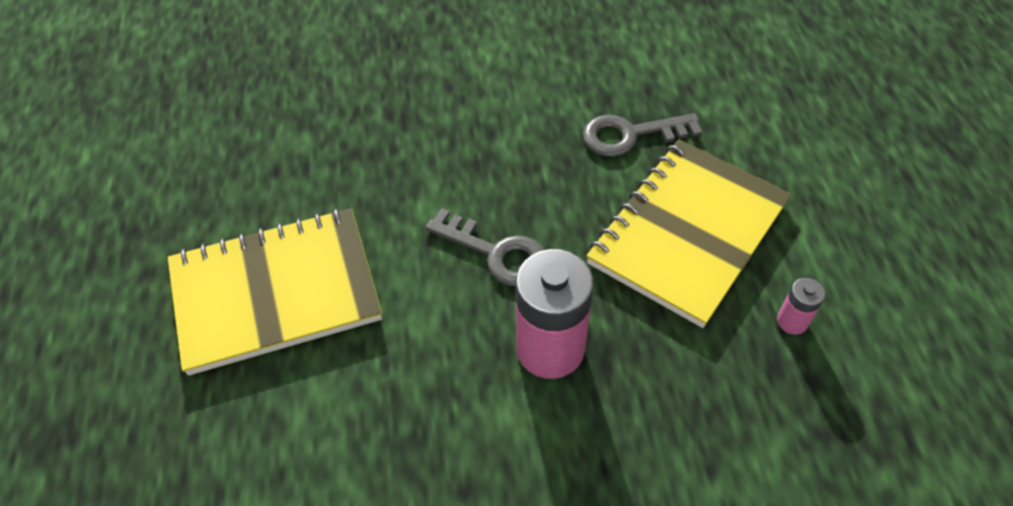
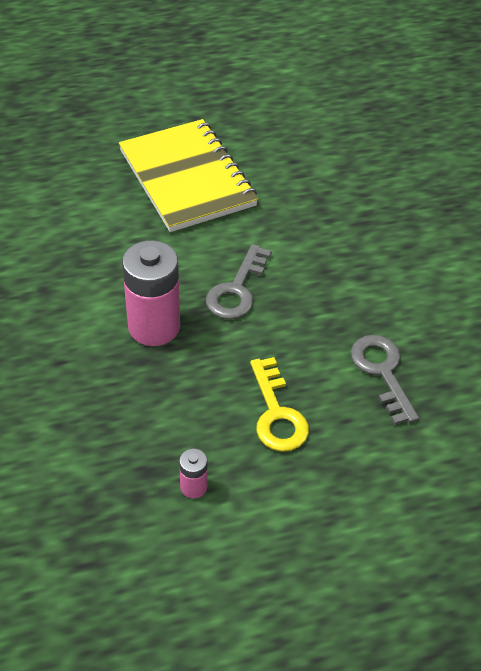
camera: 80 degrees right, 5 degrees down
(687, 233) = (277, 413): yellow notebook -> yellow key

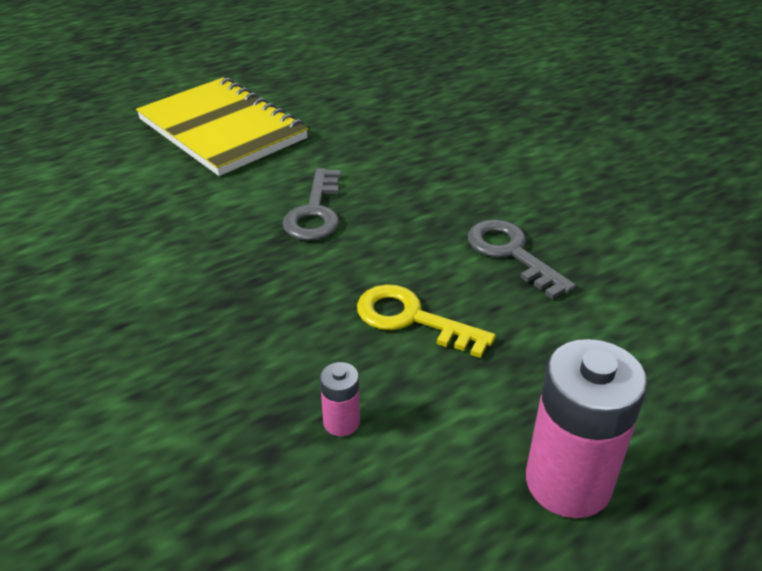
camera: 15 degrees left, 10 degrees down
(154, 326) = (230, 265): pink battery -> pink battery (568, 482)
(277, 413) = (412, 319): yellow key -> yellow key turned 150 degrees clockwise

